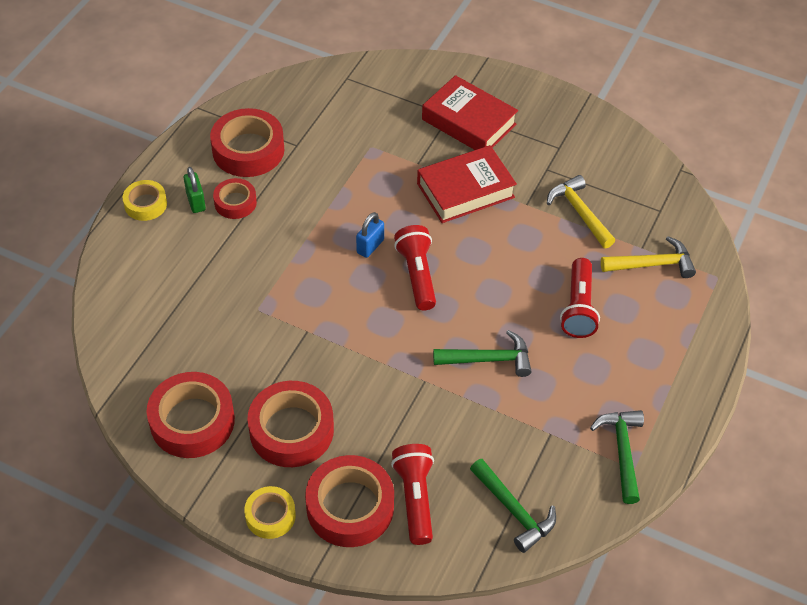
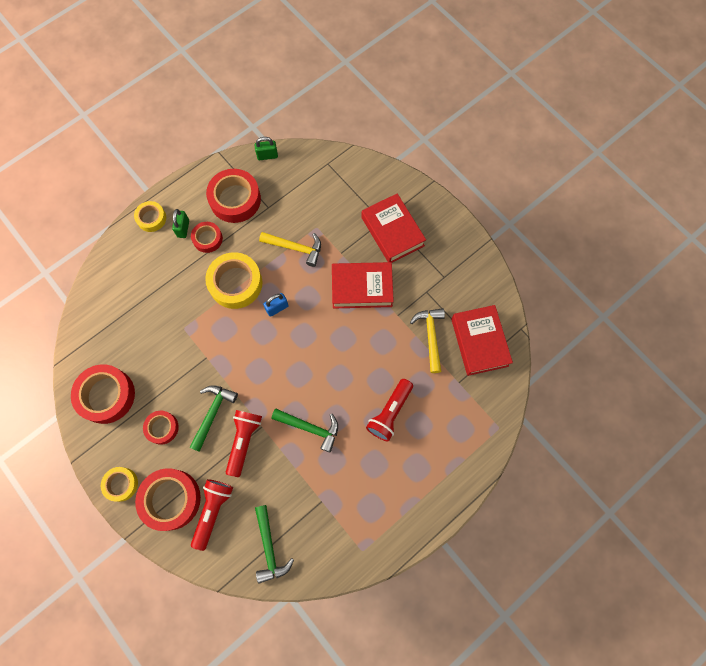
camera: 25 degrees right, 20 degrees up
(264, 92) = (267, 156): none -> green padlock
(291, 430) = (162, 428): red tape -> red tape, size x0.57
(300, 238) = (235, 283): none -> yellow tape
(417, 275) = (296, 343): red flashlight -> red flashlight (244, 441)
(622, 452) = (361, 535): green hammer -> green hammer (212, 413)
(640, 199) = (479, 342): none -> red book
(652, 264) = (459, 399): yellow hammer -> yellow hammer (295, 248)

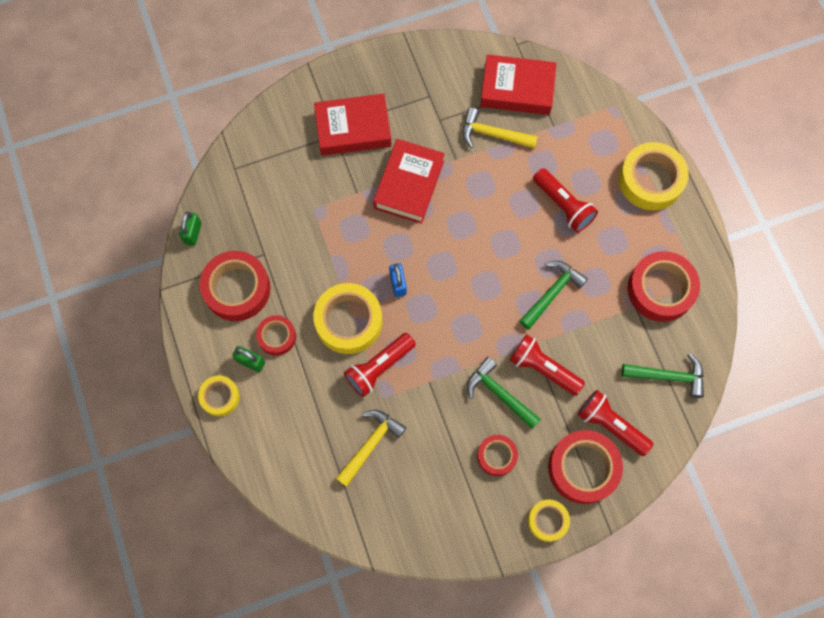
camera: 70 degrees left, 0 degrees up
(106, 395) = (434, 511): red tape -> red tape (660, 289)
(206, 317) = (379, 367): none -> red flashlight
(295, 248) = (330, 240): yellow hammer -> yellow hammer (370, 444)
(441, 479) = (650, 180): none -> yellow tape

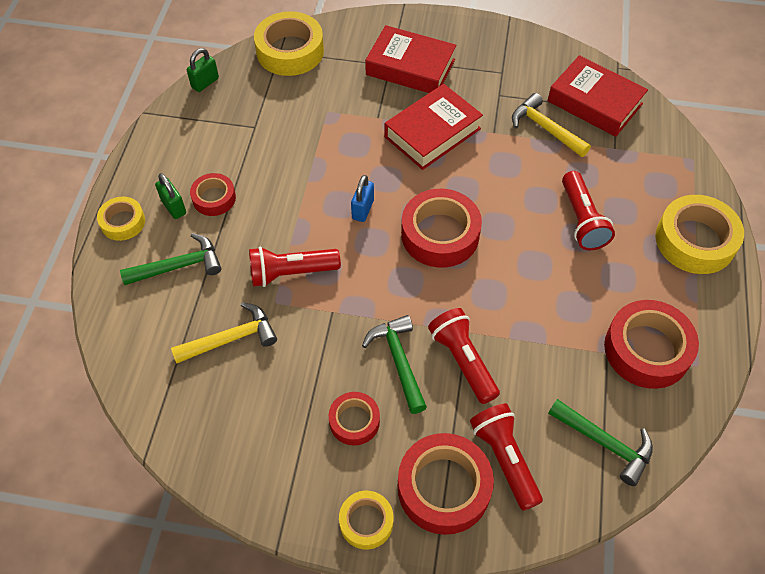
camera: 30 degrees right, 15 degrees down
(237, 289) = (208, 143): red tape -> red tape (440, 234)
(348, 321) = (291, 218): yellow tape -> yellow tape (290, 51)
(552, 293) = (519, 293): green hammer -> green hammer (179, 266)

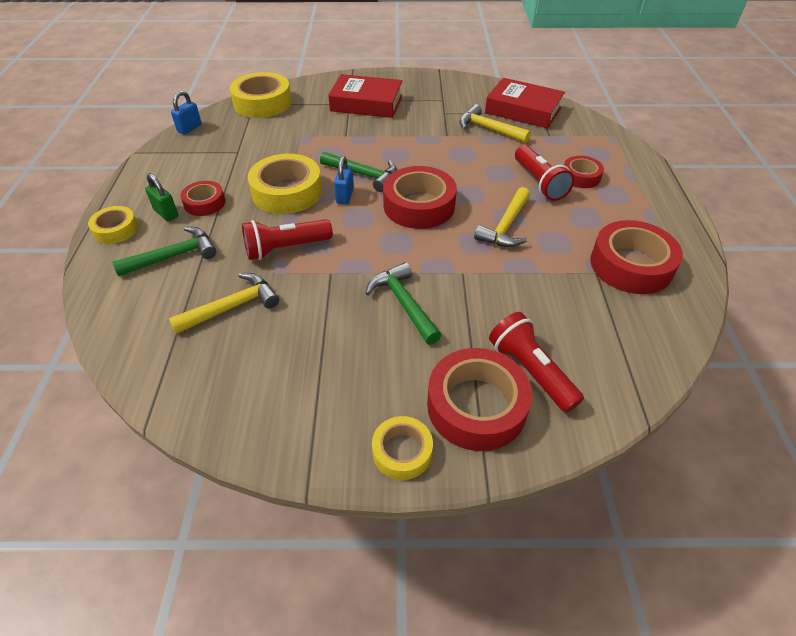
camera: 10 degrees left, 10 degrees down
(205, 83) = (189, 128): green padlock -> blue padlock
(354, 421) = (370, 360): red tape -> red tape (580, 176)
(432, 133) = (395, 140): red book -> none
(463, 360) = (465, 295): red flashlight -> none
(527, 277) = (506, 226): none -> yellow hammer
(605, 443) = (622, 343): green hammer -> green hammer (363, 175)
(695, 241) = (639, 186): yellow tape -> yellow tape (287, 192)

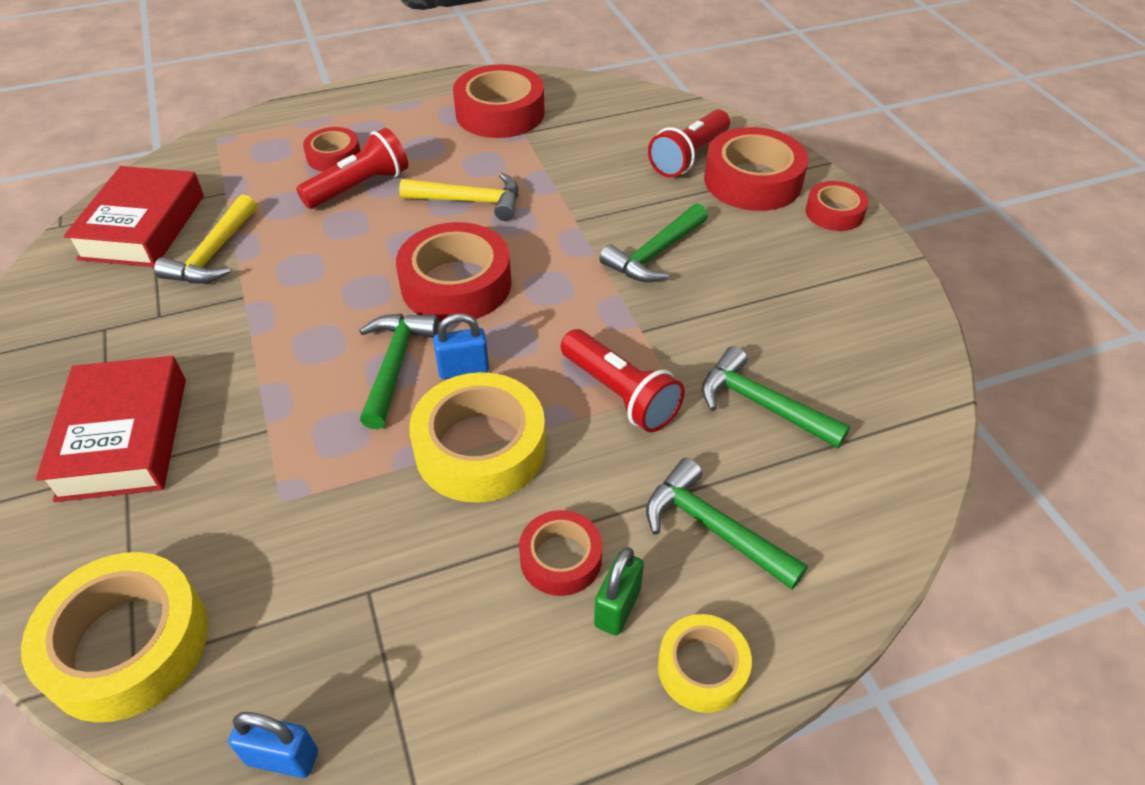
camera: 110 degrees left, 0 degrees up
(232, 307) = (761, 405): yellow hammer -> green hammer
(402, 452) = (834, 213): yellow tape -> red tape

